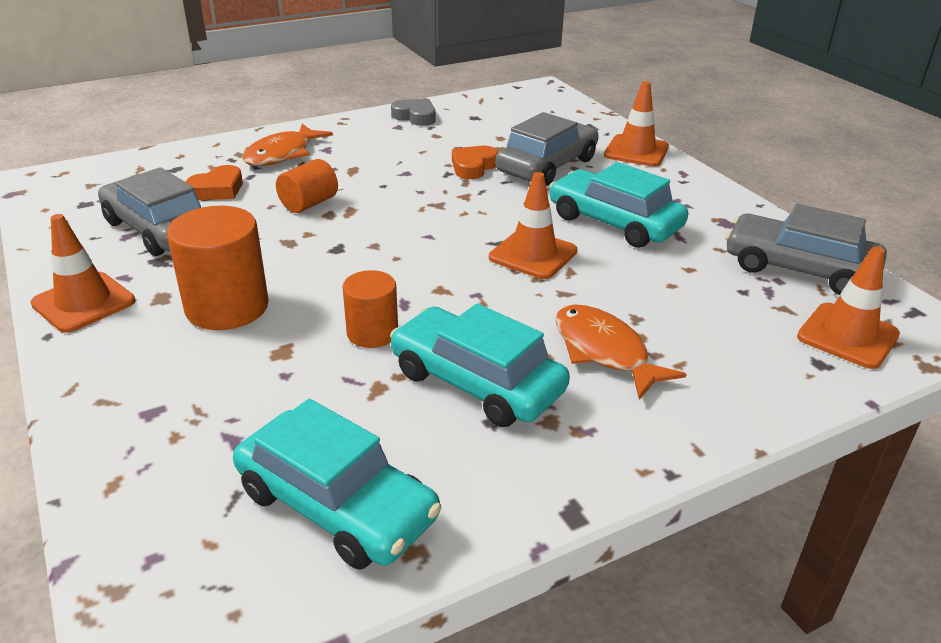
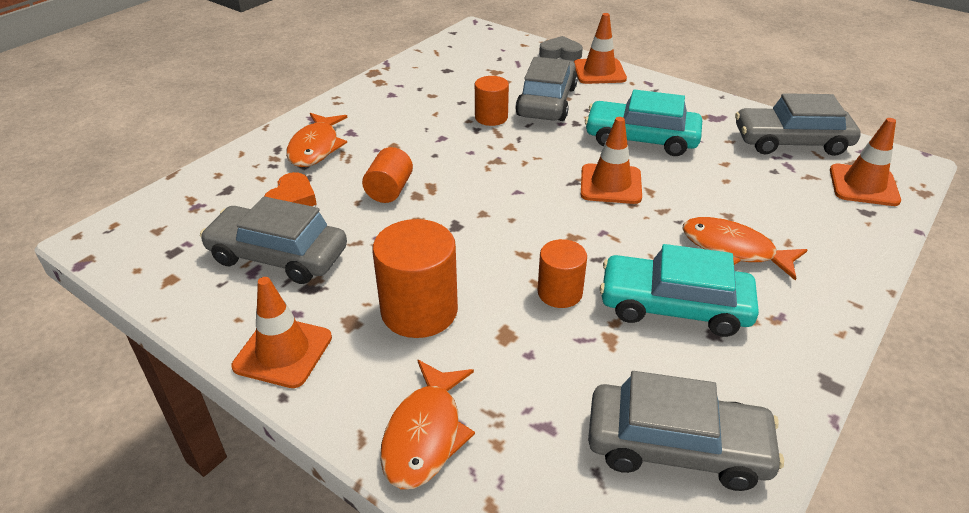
camera: 25 degrees left, 5 degrees up
(123, 405) = (425, 434): none -> orange fish
(336, 505) = (677, 447): turquoise car -> grey car
(415, 116) = (397, 81): grey heart -> grey heart (560, 53)
(473, 167) = (491, 117): orange heart -> orange cylinder

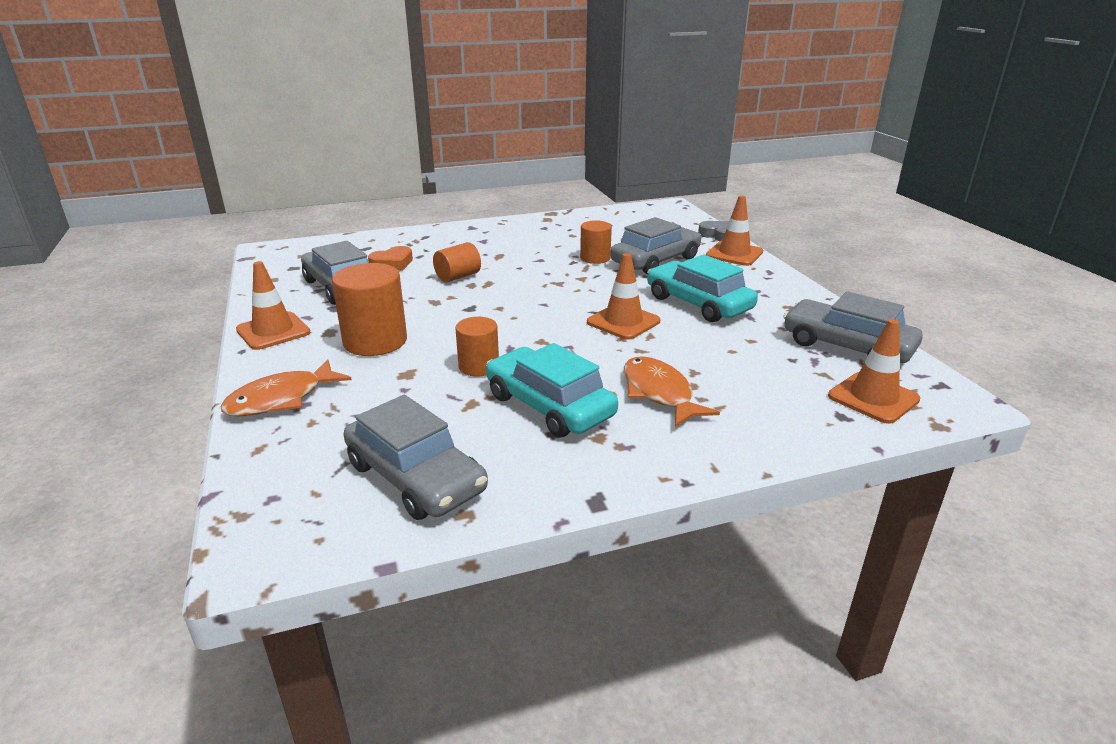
camera: 35 degrees right, 10 degrees down
(316, 148) = (448, 242): orange fish -> none

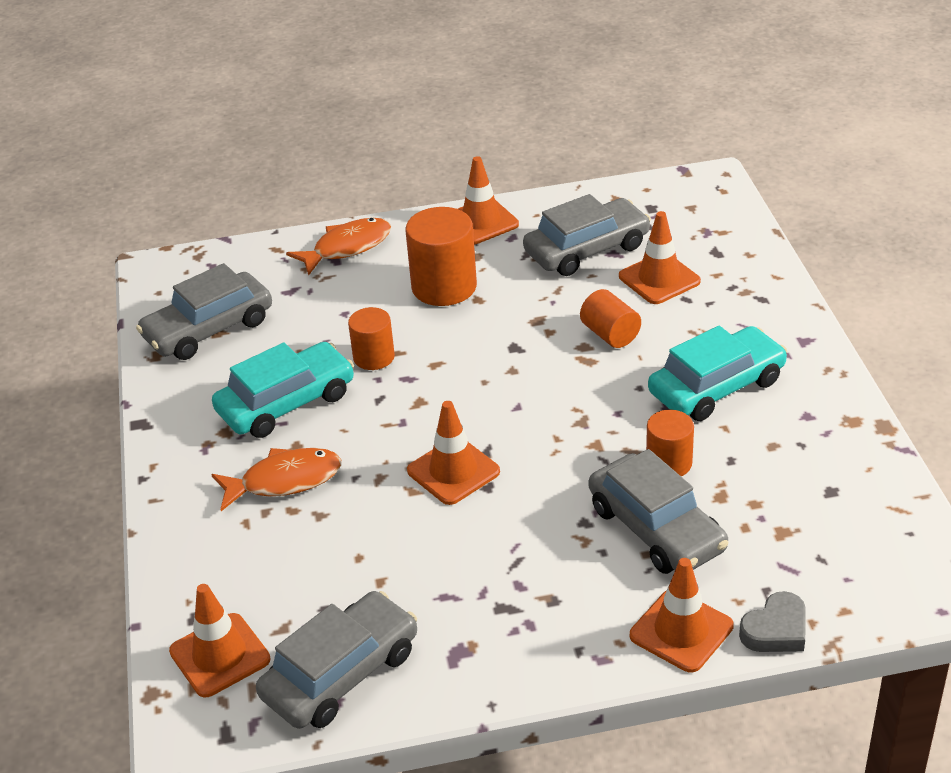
camera: 100 degrees right, 10 degrees up
(281, 399) = (347, 247): orange fish -> orange fish turned 90 degrees clockwise
(392, 263) = (659, 279): orange heart -> orange traffic cone
(698, 303) = (495, 550): turquoise car -> turquoise car (716, 387)

